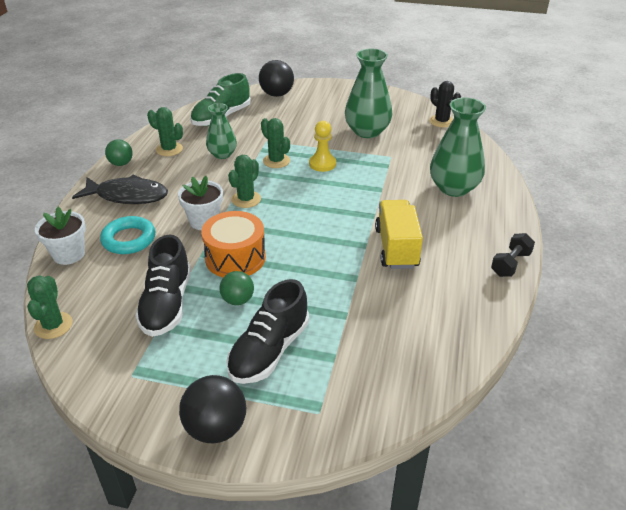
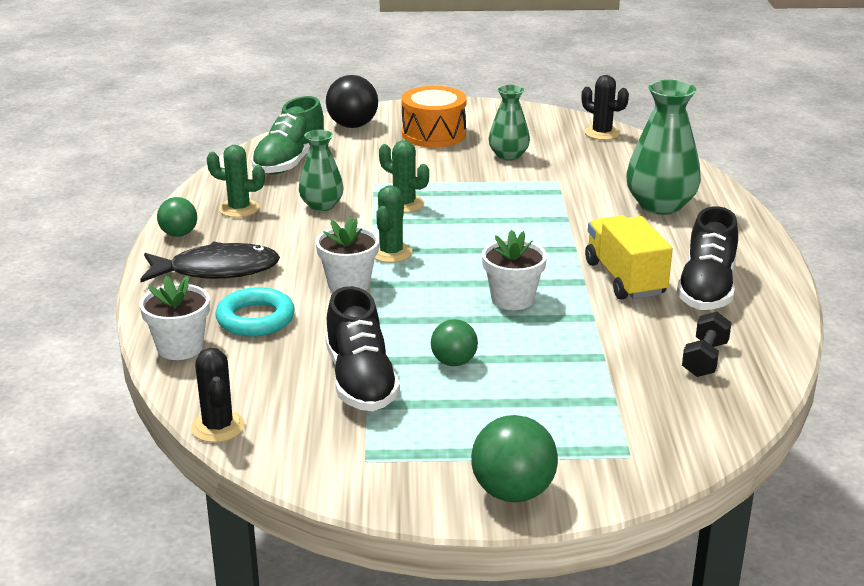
camera: 15 degrees left, 10 degrees down
(53, 325) = (218, 427): green cactus -> black cactus
(216, 428) = (513, 492): black ball -> green ball
(235, 258) = (420, 318): orange drum -> orange drum (433, 134)
(269, 350) = (529, 406): black shoe -> black shoe (706, 288)
(307, 252) = (512, 299): none -> white flower pot
(322, 164) = (470, 200): yellow pawn -> none
(367, 131) = (508, 155): green vase -> green vase, size x0.61
(510, 264) = (774, 276): black dumbbell -> black dumbbell (705, 359)

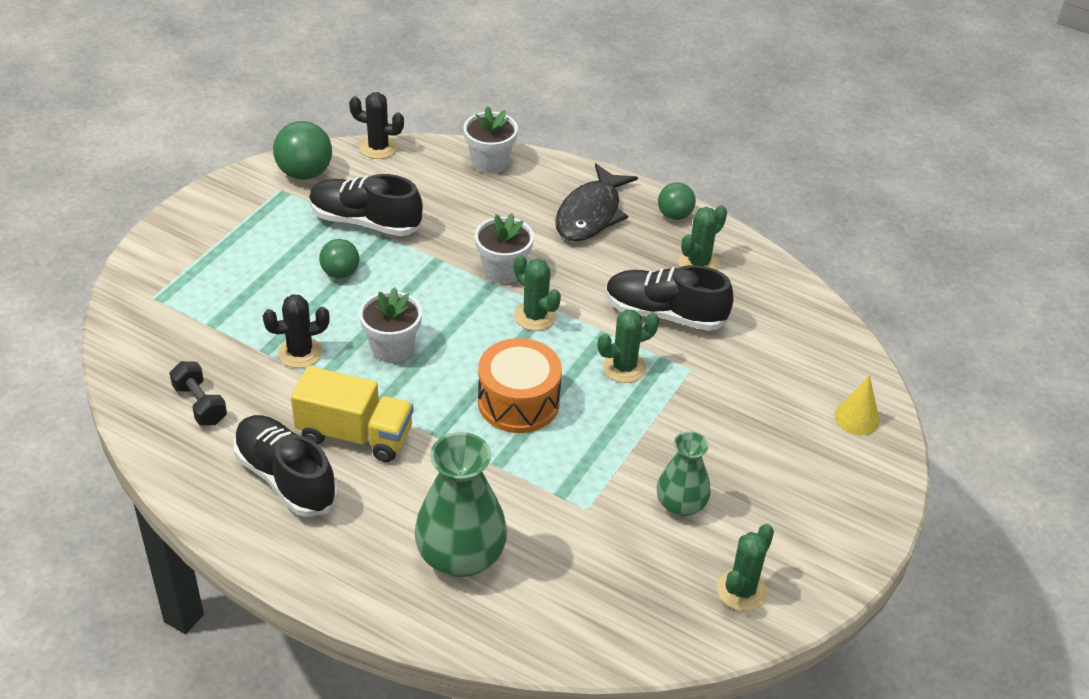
camera: 120 degrees right, 15 degrees up
(255, 319) = (496, 206): turquoise ring -> none
(290, 162) = (785, 333): green shoe -> none
(321, 205) = (665, 314): green vase -> black shoe
(352, 126) = (857, 418): black ball -> yellow cone
(433, 134) = (786, 473): orange drum -> orange drum (518, 402)
(513, 492) = (183, 230): green ball -> green ball (305, 173)
(548, 126) = (742, 591): none -> green cactus
(602, 133) = (684, 631): black cactus -> black cactus (300, 353)

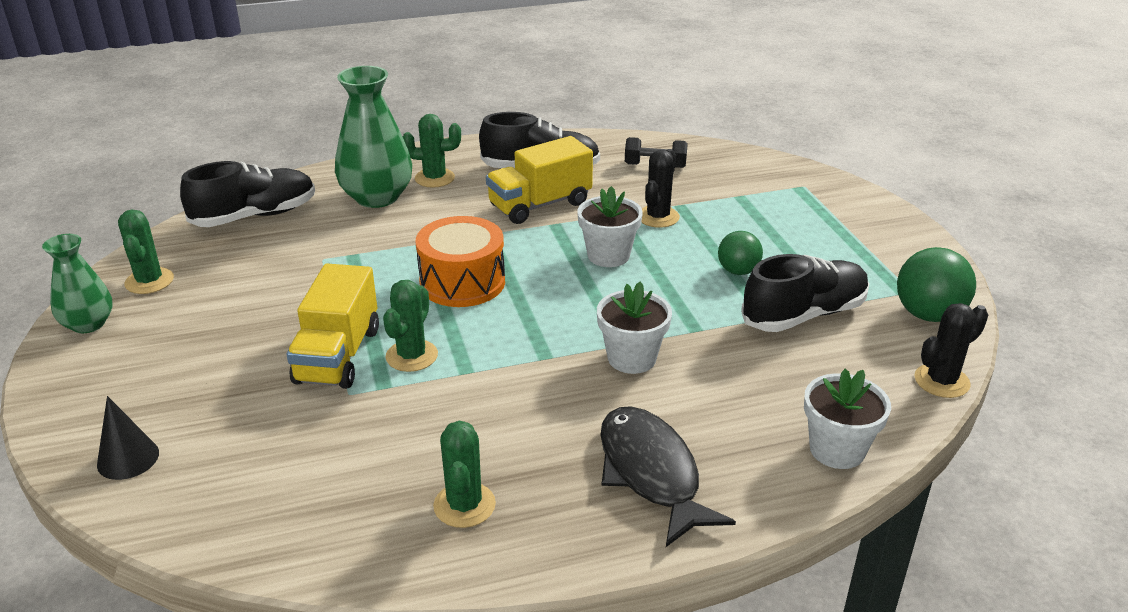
camera: 135 degrees right, 10 degrees down
(535, 316) = (544, 343): green cactus -> green cactus (434, 178)
(665, 314) = (433, 425): black shoe -> black shoe (255, 216)
(669, 402) = (338, 355): none -> yellow truck
(674, 215) = (567, 546): green ball -> none
(681, 504) = (250, 299): green vase -> green vase (88, 324)
(857, 418) = (128, 458): yellow cone -> black cone

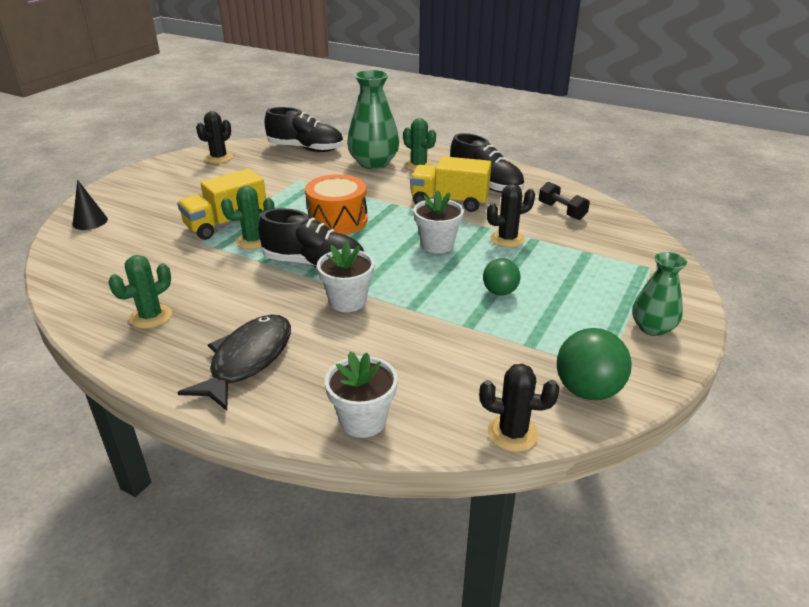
camera: 45 degrees right, 0 degrees up
(88, 324) = (170, 164): green vase -> green vase (652, 328)
(149, 281) = (219, 158): green cactus -> black cactus
(804, 315) = (494, 338): black shoe -> black shoe (314, 264)

